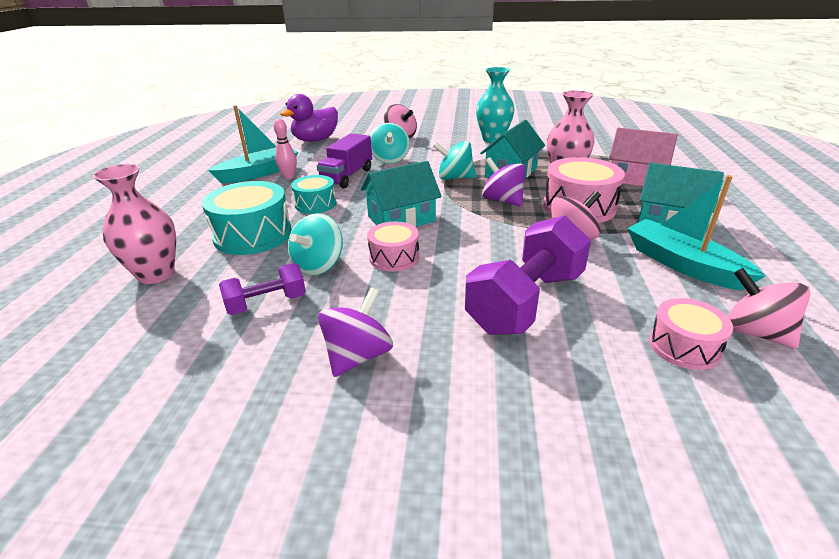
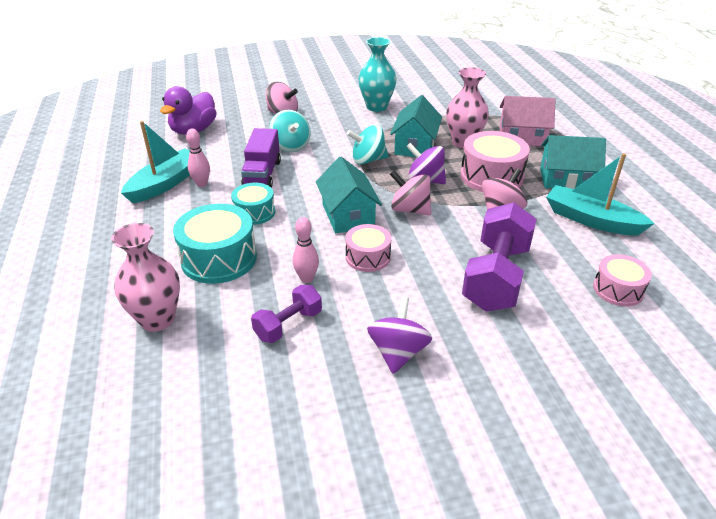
camera: 20 degrees left, 5 degrees up
(318, 265) = (306, 278): turquoise spinning top -> pink bowling pin
(401, 219) = (348, 215): turquoise house -> turquoise house turned 60 degrees counterclockwise
(755, 332) = (657, 268): pink spinning top -> pink spinning top (410, 210)

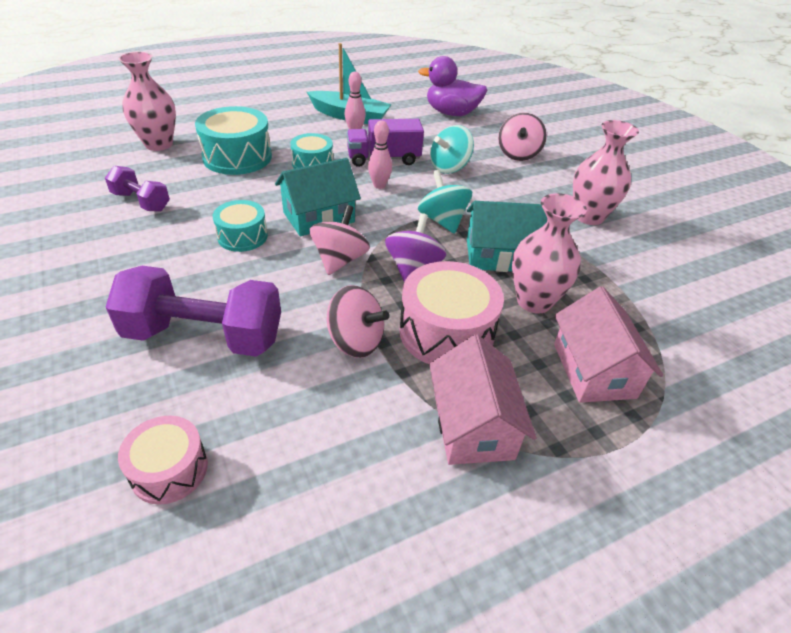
camera: 75 degrees right, 5 degrees up
(306, 278) = (207, 204): pink bowling pin -> pink bowling pin (379, 185)
(368, 257) = (242, 236): pink drum -> turquoise drum
(376, 107) = (589, 216): turquoise vase -> pink vase
(398, 352) = (89, 266): purple spinning top -> none
(566, 179) = (473, 425): turquoise house -> pink house
(591, 220) = (353, 452): turquoise boat -> none

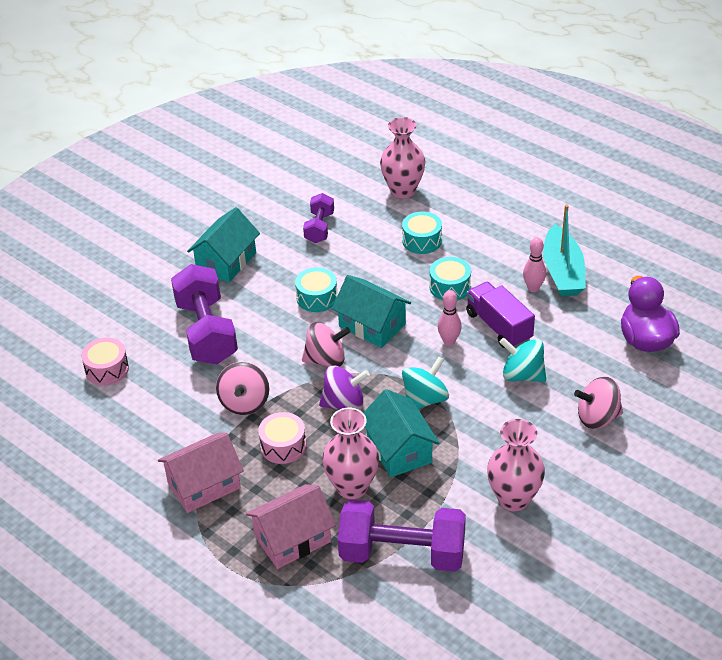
camera: 70 degrees right, 0 degrees up
(103, 280) = (226, 262): none -> turquoise house
(237, 157) = (422, 241): turquoise drum -> turquoise drum, size x0.60
(446, 332) = (283, 446): pink drum -> pink drum, size x0.60
(636, 297) = (402, 553): none -> purple dumbbell

